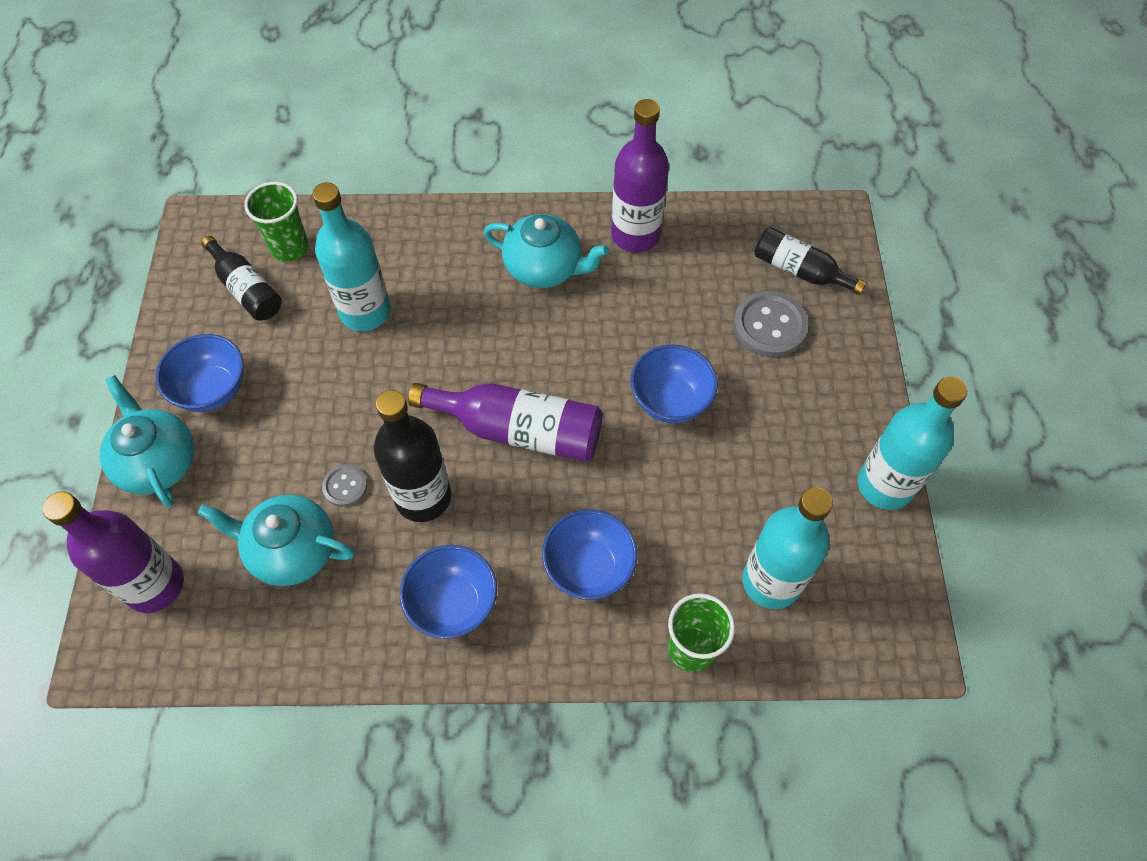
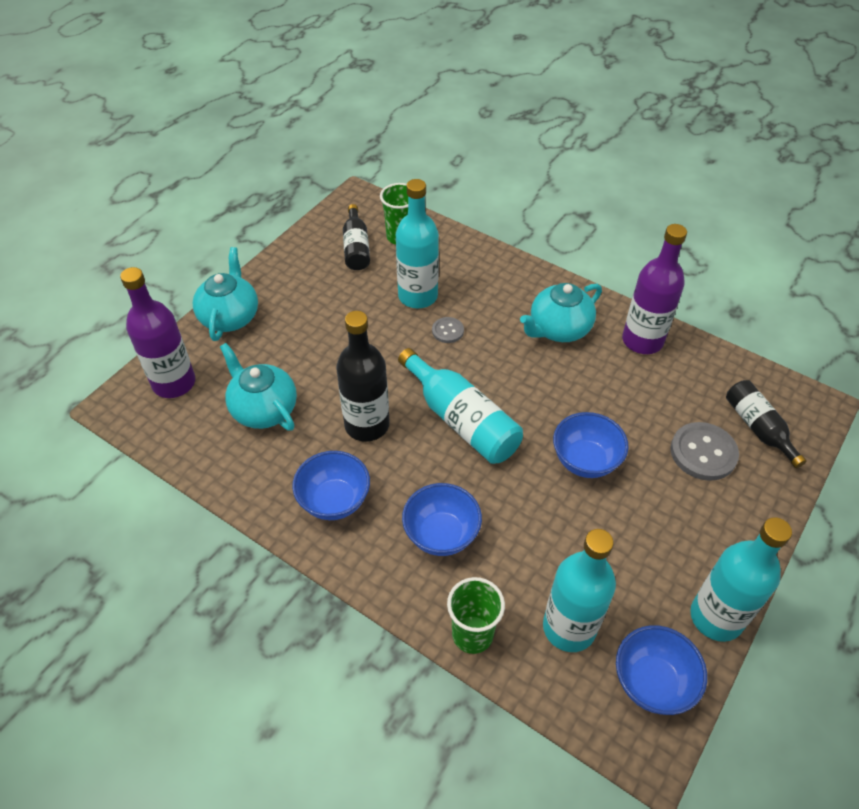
camera: 35 degrees right, 10 degrees down
(212, 390) = (292, 293): blue bowl -> blue bowl (652, 682)
(345, 486) = (324, 391): grey button -> grey button (447, 331)
(519, 430) = (461, 420): purple bottle -> turquoise bottle
(544, 268) = (558, 329): turquoise teapot -> turquoise teapot turned 90 degrees clockwise

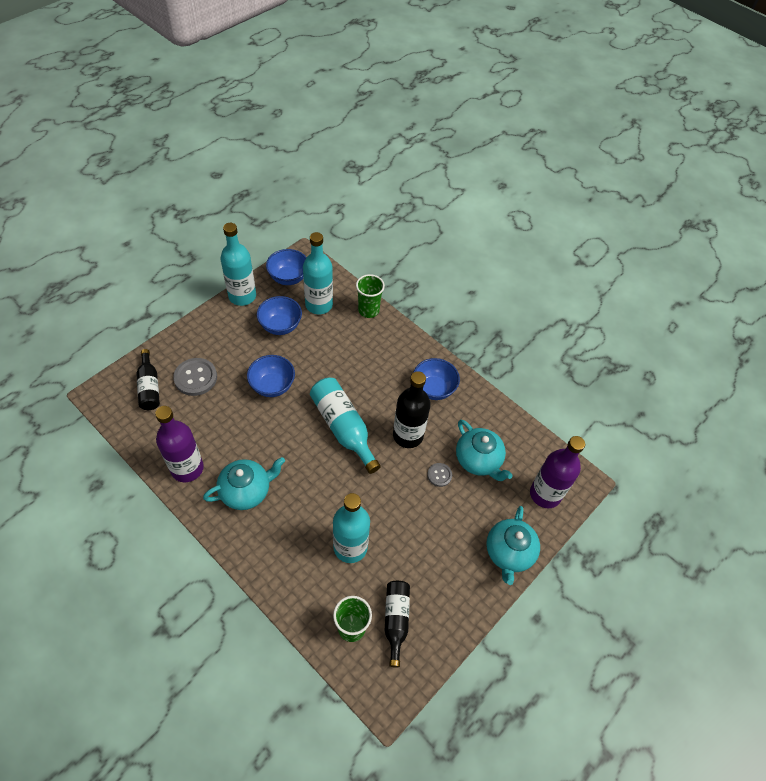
camera: 175 degrees left, 5 degrees up
(441, 534) = (373, 359): blue bowl -> blue bowl (280, 326)
(447, 331) = (334, 505): grey button -> grey button (439, 475)

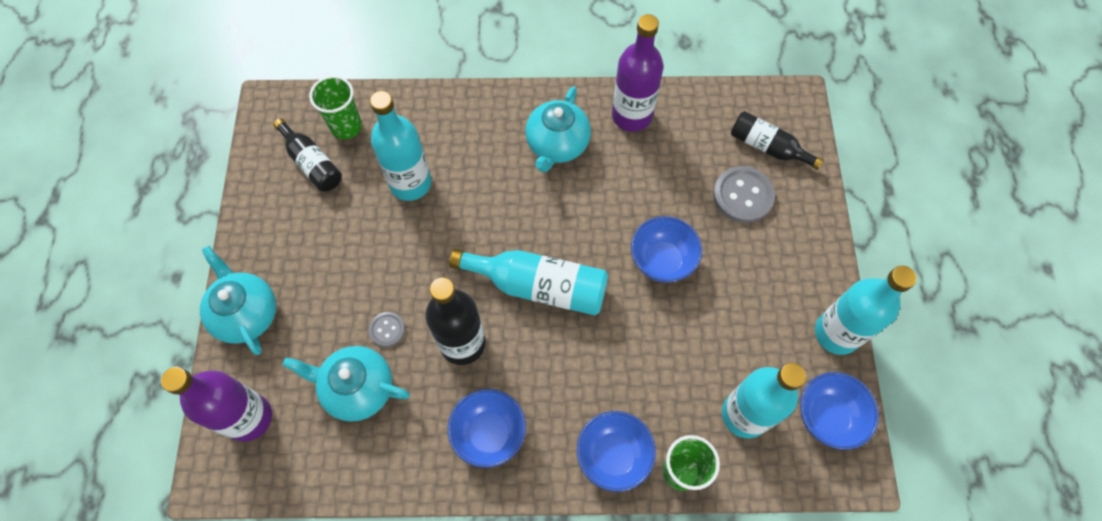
camera: 140 degrees right, 10 degrees up
(280, 326) = (746, 339): blue bowl -> blue bowl (613, 455)

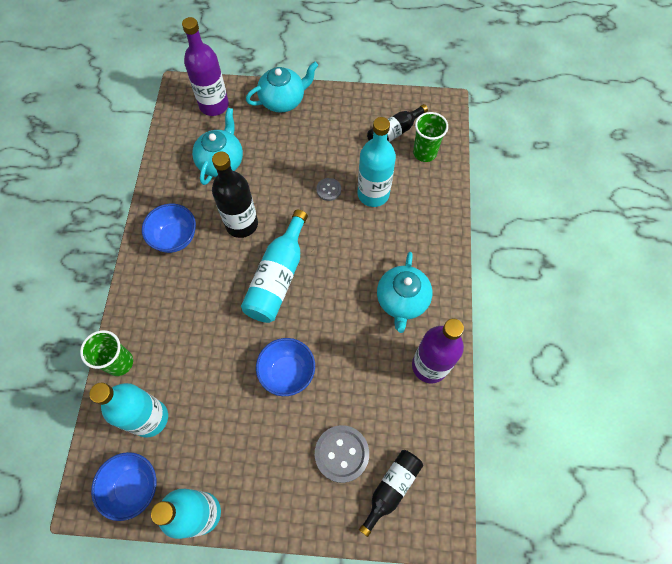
camera: 95 degrees right, 0 degrees up
(387, 330) = (259, 178): grey button -> grey button (328, 190)
(557, 145) = (402, 301): turquoise teapot -> turquoise teapot turned 105 degrees counterclockwise
(613, 455) = (141, 316): blue bowl -> none

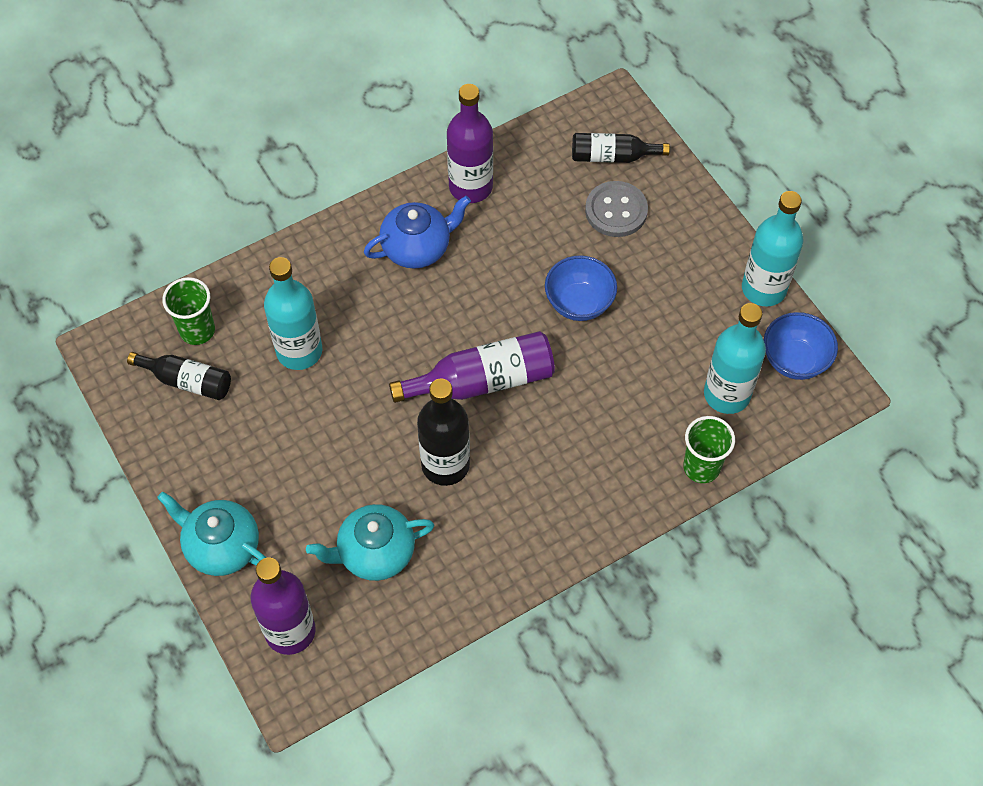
camera: 125 degrees left, 5 degrees down
(175, 238) = (519, 525): blue bowl -> none
(278, 277) = (483, 381): turquoise bottle -> purple bottle
(328, 190) = (328, 402): grey button -> none
(402, 301) = (417, 247): turquoise teapot -> blue teapot

